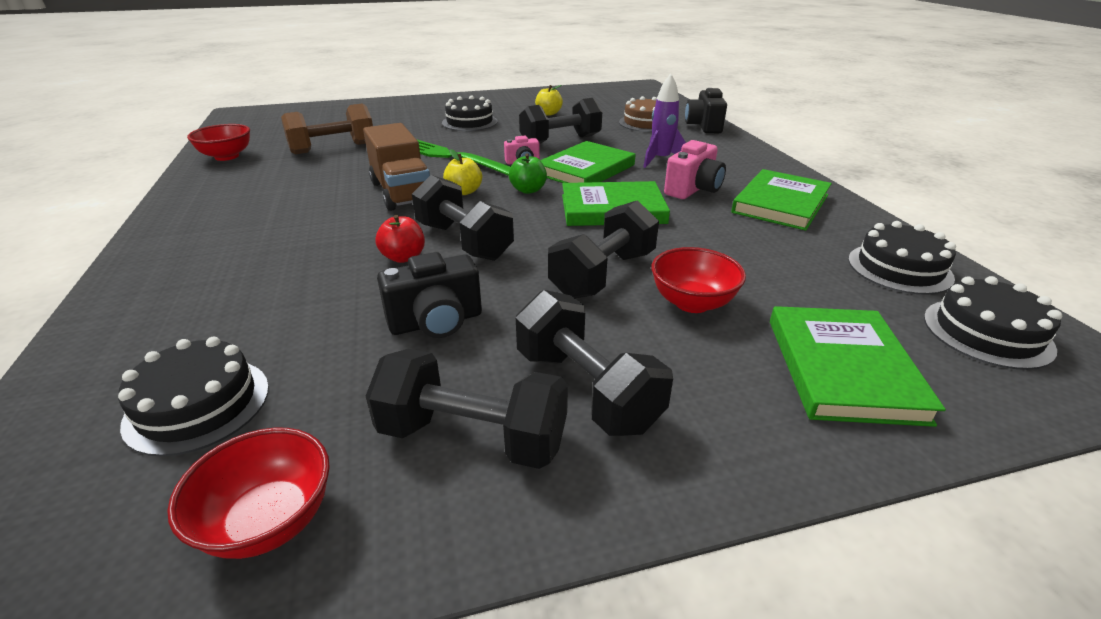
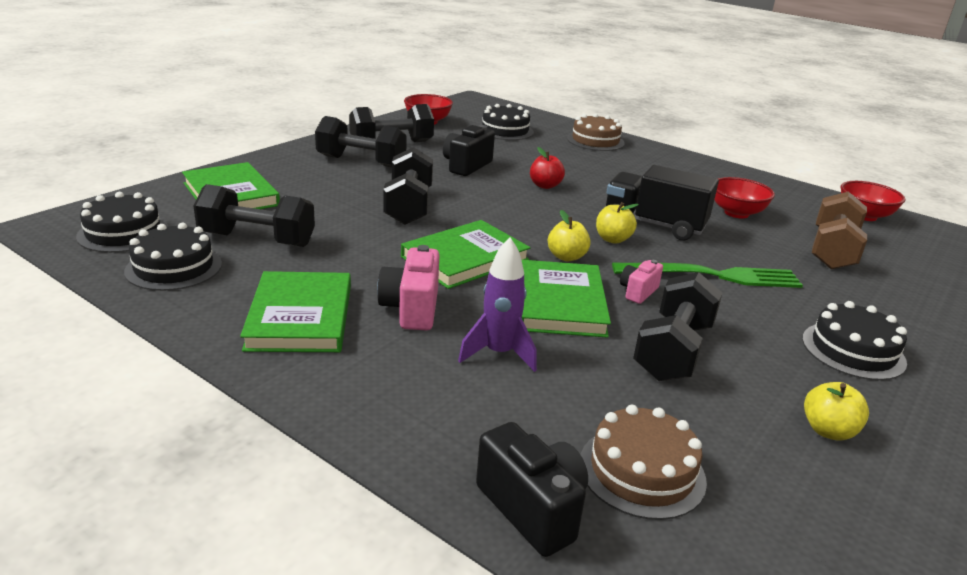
camera: 140 degrees right, 5 degrees down
(144, 317) = (595, 141): none -> brown cake
(401, 192) = (654, 224): brown truck -> black truck
(464, 241) = (530, 203): black dumbbell -> black dumbbell (257, 240)
(528, 190) = (566, 257): green apple -> yellow apple
(692, 303) = (335, 204): red bowl -> red bowl (736, 213)

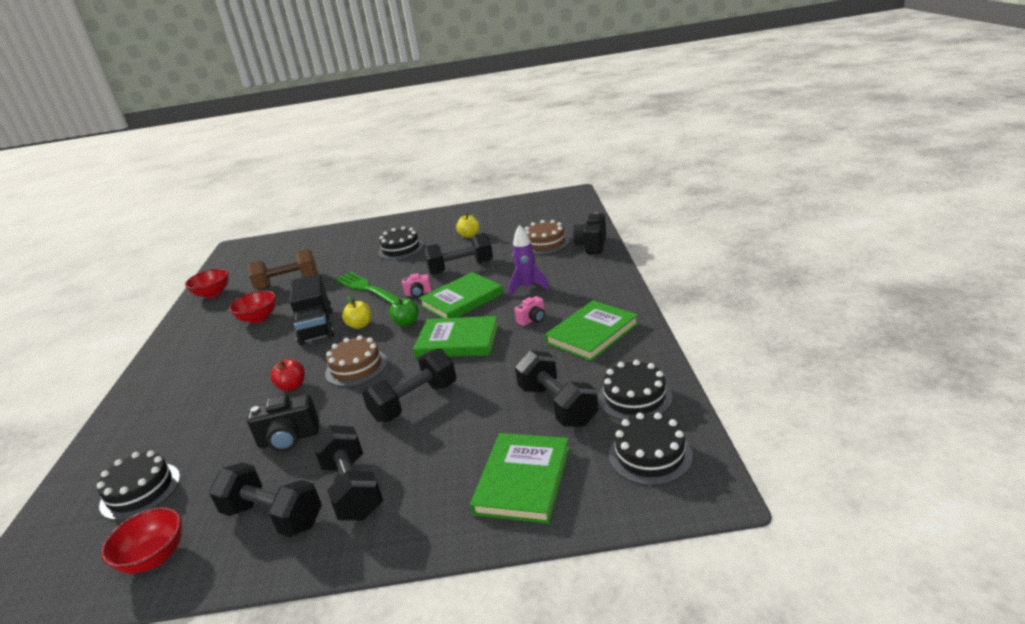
camera: 125 degrees left, 0 degrees up
(411, 309) = (533, 319): pink camera -> pink camera, size x0.60
(566, 257) = (407, 323): yellow apple -> green apple
(595, 141) = (128, 431): brown cake -> brown cake (356, 367)

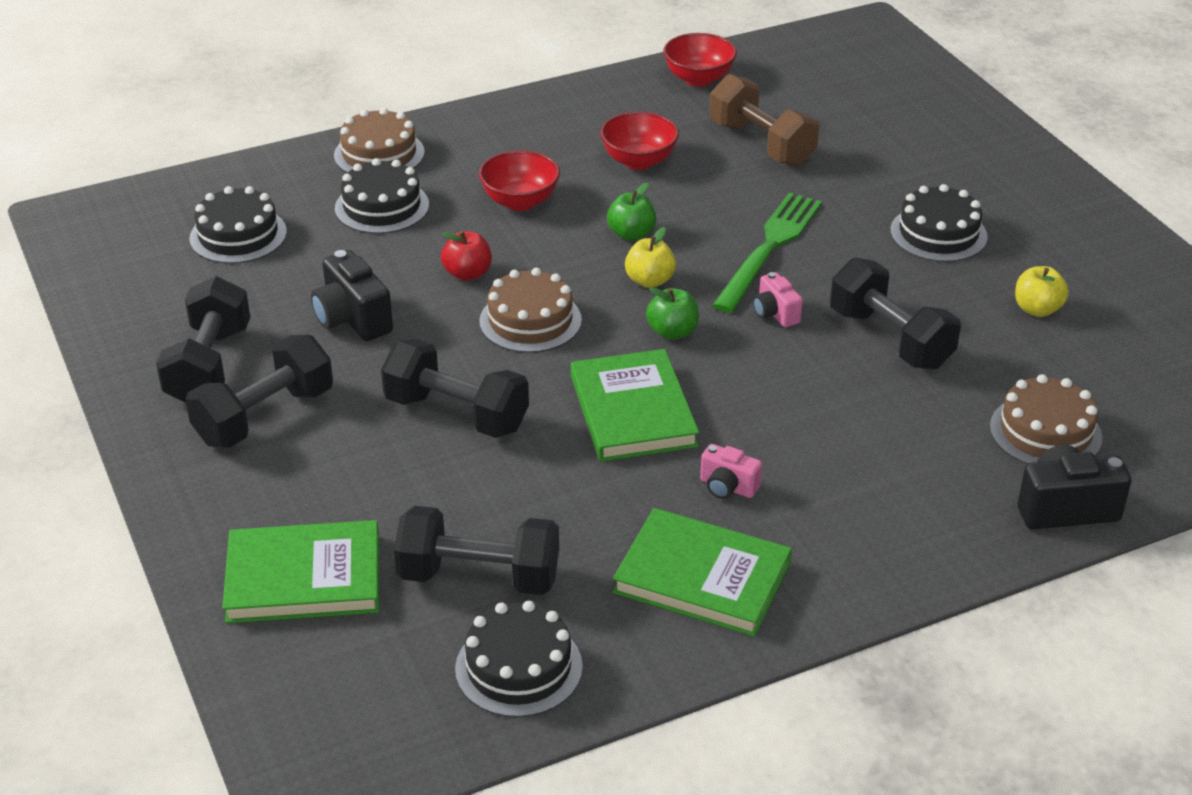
camera: 65 degrees right, 10 degrees up
(133, 413) = (379, 154): none -> brown cake
(155, 557) = (137, 300): red bowl -> red bowl (520, 202)
(316, 327) = (631, 234): black truck -> green apple
(462, 300) = (769, 376): green book -> none
(528, 287) = (843, 452): purple rocket -> none
(557, 405) = (479, 577): black dumbbell -> black dumbbell turned 60 degrees clockwise
(650, 455) = (377, 708): black cake -> black cake (382, 206)

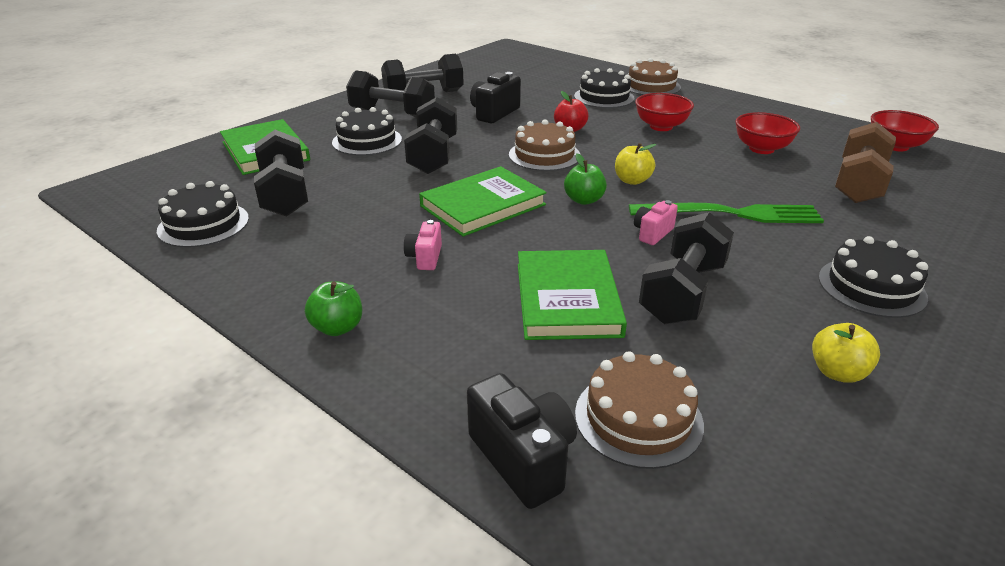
camera: 65 degrees right, 5 degrees down
(238, 235) = (536, 76): black cake -> black cake (367, 141)
(631, 234) = (676, 164): green apple -> green apple (337, 327)
(702, 578) = (316, 269): green book -> green book (567, 299)

